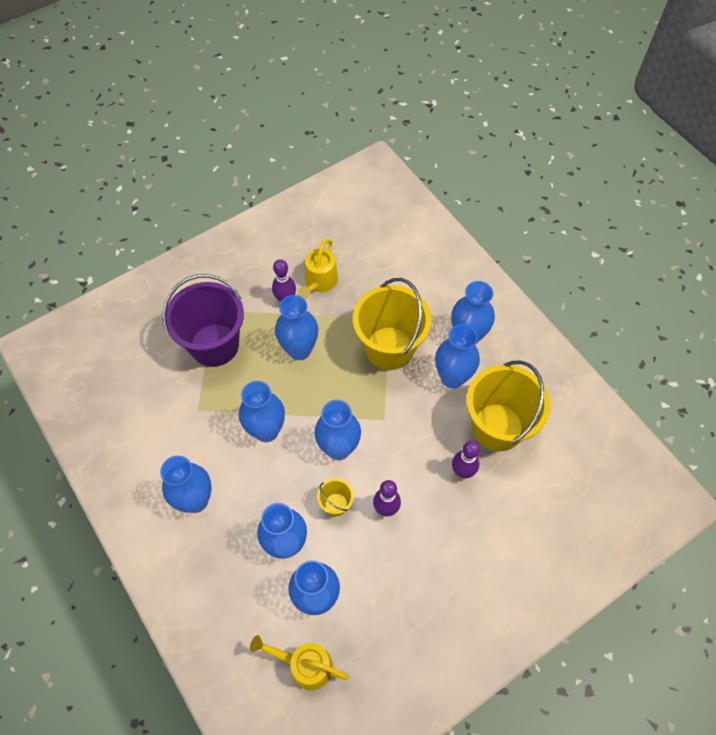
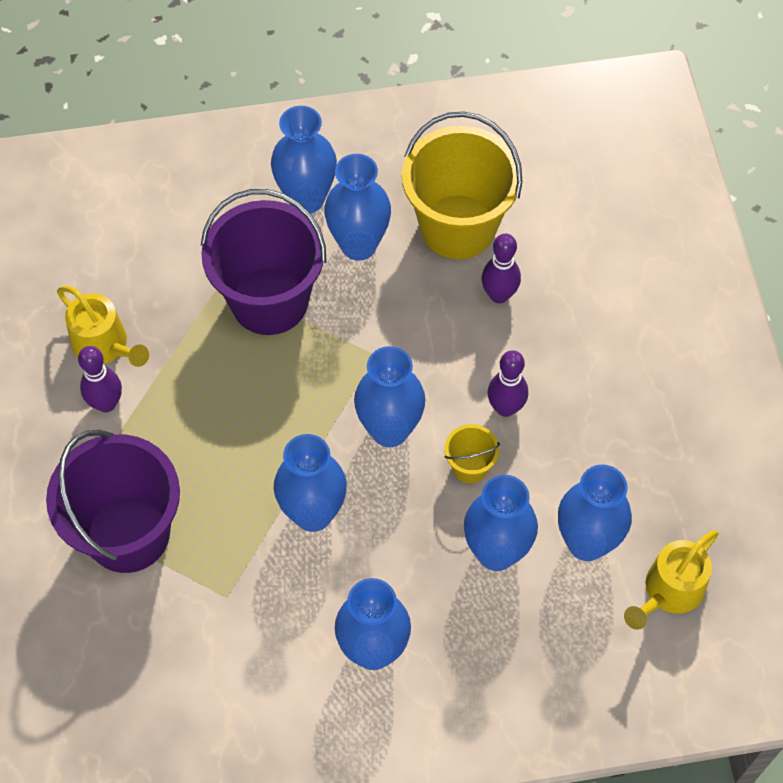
camera: 65 degrees left, 0 degrees up
(299, 350) = (205, 418): blue vase -> none
(389, 348) = (269, 301): yellow bucket -> purple bucket

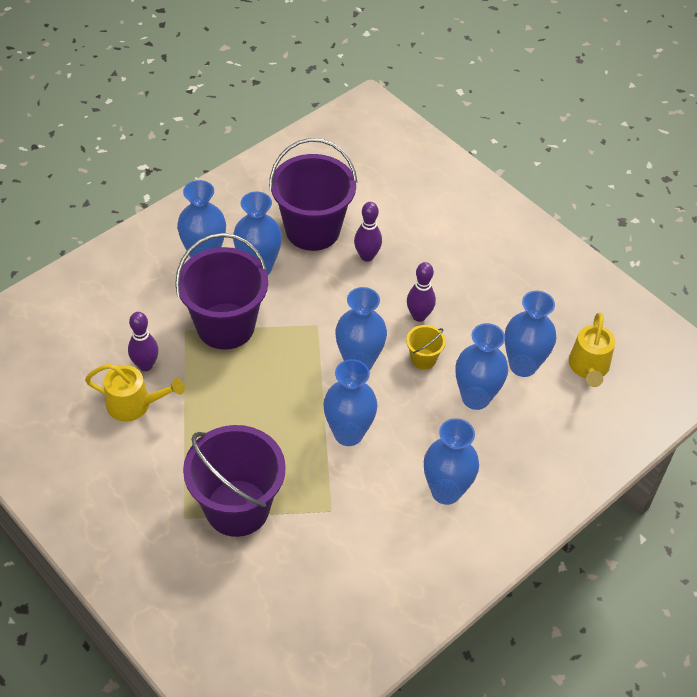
camera: 35 degrees left, 10 degrees down
(106, 403) = (162, 438): purple bowling pin -> purple bowling pin (145, 365)
(458, 226) = (312, 230): yellow bucket -> purple bucket

